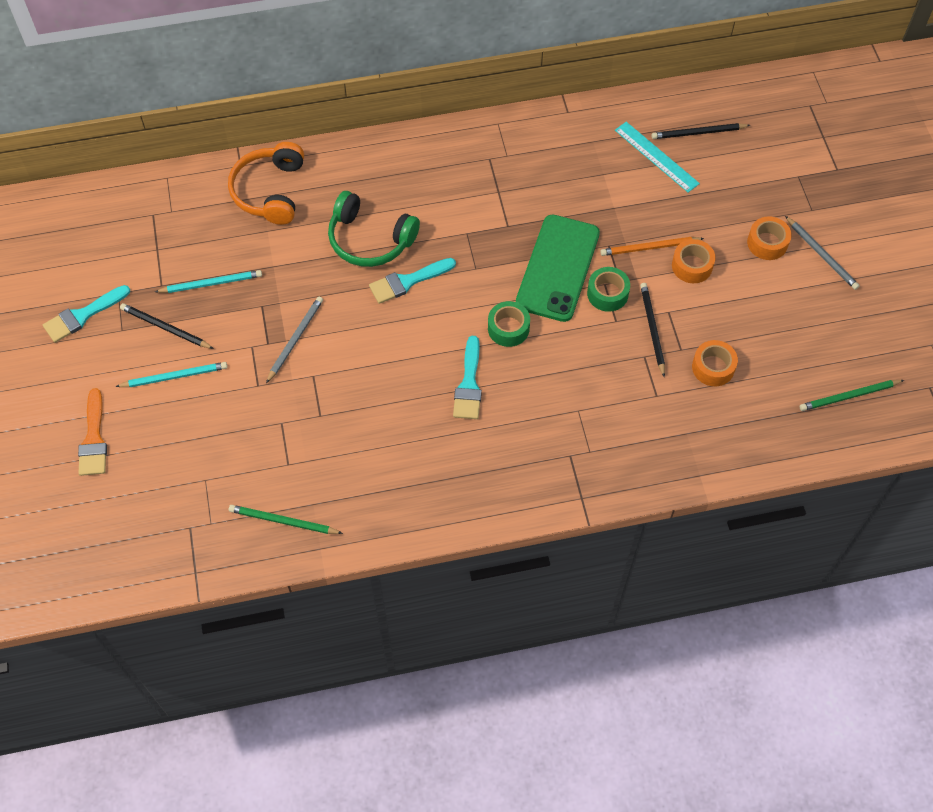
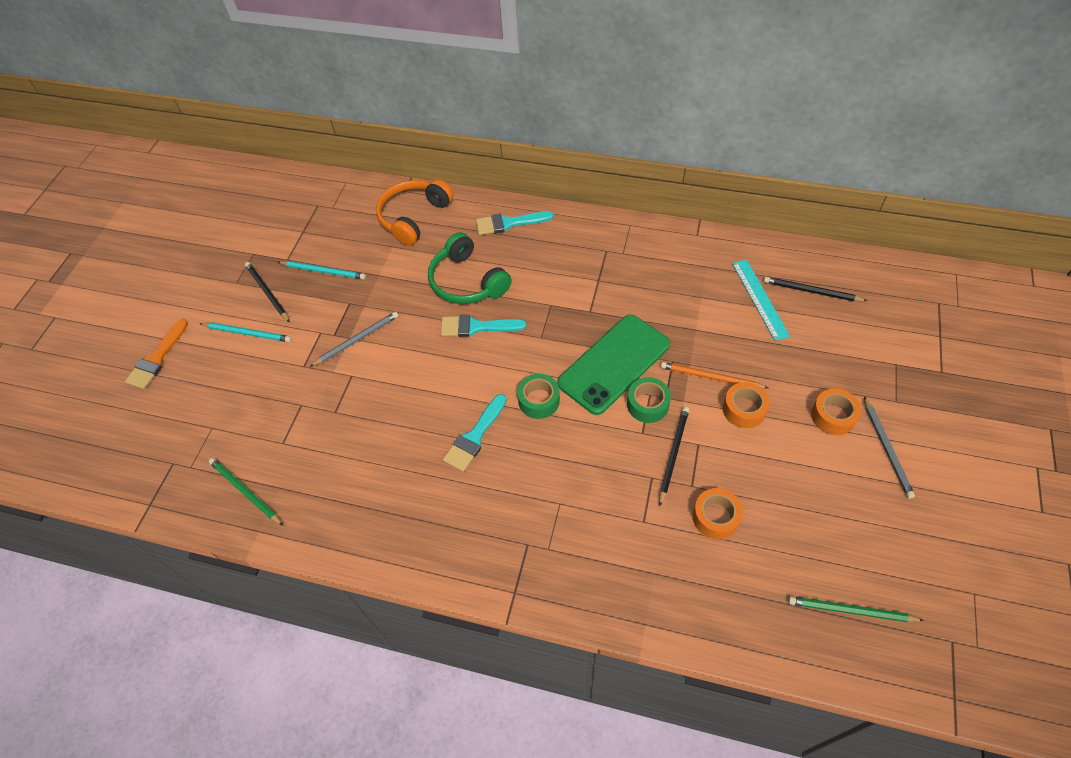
camera: 30 degrees right, 5 degrees down
(82, 315) = (217, 261): turquoise brush -> turquoise brush (509, 223)

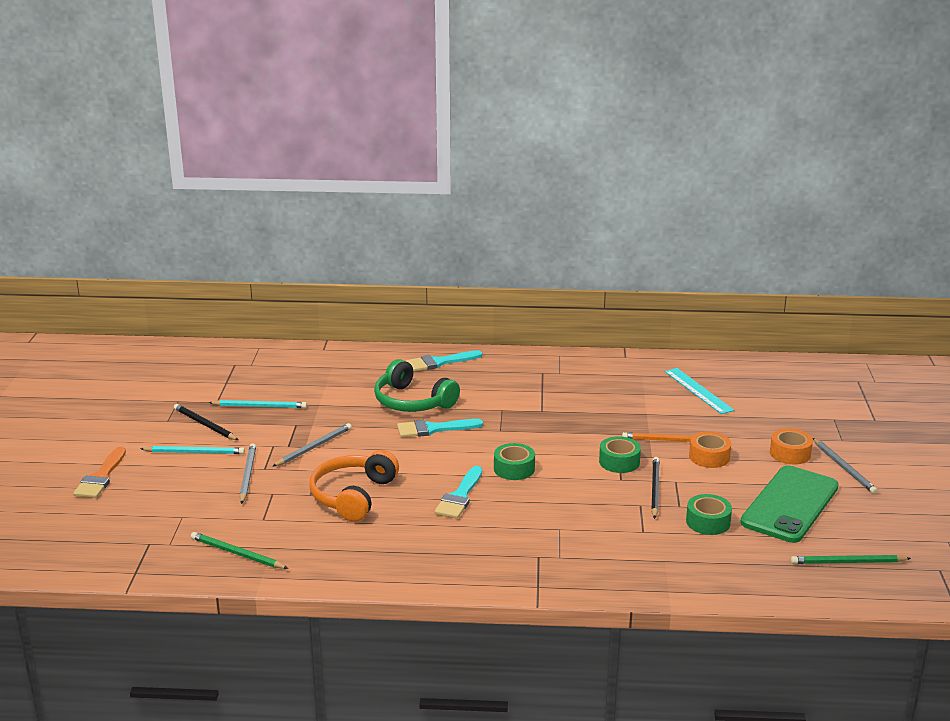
camera: 15 degrees left, 30 degrees down
(286, 374) = (247, 475): none -> grey pencil
(413, 217) = (340, 365): orange headphones -> orange headphones (353, 496)
(614, 364) = (577, 440): green phone -> green phone (790, 504)
(715, 517) = (708, 522): orange tape -> green tape
(811, 291) = (743, 382): black pencil -> none

